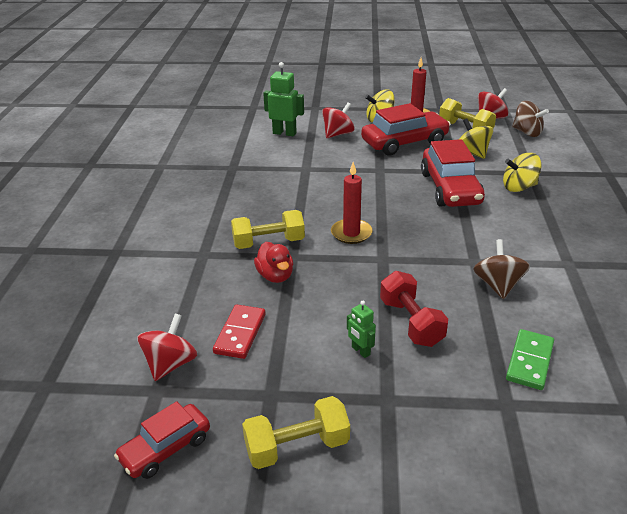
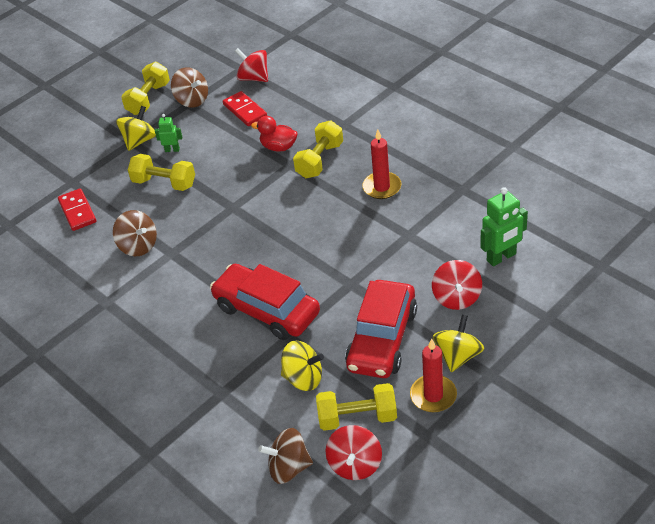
camera: 135 degrees right, 10 degrees up
(166, 448) = (201, 60): red car -> none
(170, 364) = (254, 78): red spinning top -> red spinning top turned 150 degrees clockwise
(260, 395) = (192, 100): none -> brown spinning top
(351, 233) = (280, 208): red candle -> red candle (382, 187)
(411, 322) = (164, 183): red dumbbell -> yellow dumbbell
(519, 187) = (213, 360): yellow spinning top -> yellow spinning top (139, 141)
(529, 361) = (77, 211): green domino -> red domino

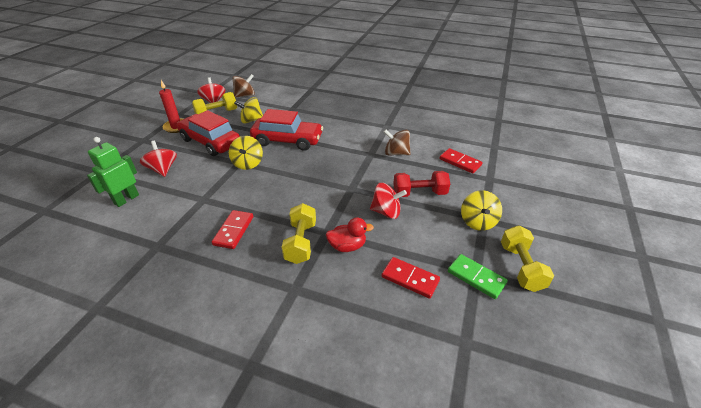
camera: 150 degrees right, 5 degrees down
(164, 183) = (419, 193): yellow dumbbell -> red dumbbell
(172, 150) = (441, 220): green robot -> none
(192, 100) = (476, 277): brown spinning top -> green domino
(254, 78) = (436, 330): red spinning top -> red spinning top (386, 212)
(382, 187) = (233, 231): red candle -> red domino
(382, 339) = (210, 142): red car -> red car turned 45 degrees counterclockwise
(458, 356) = (162, 144): yellow spinning top -> yellow spinning top (248, 163)

